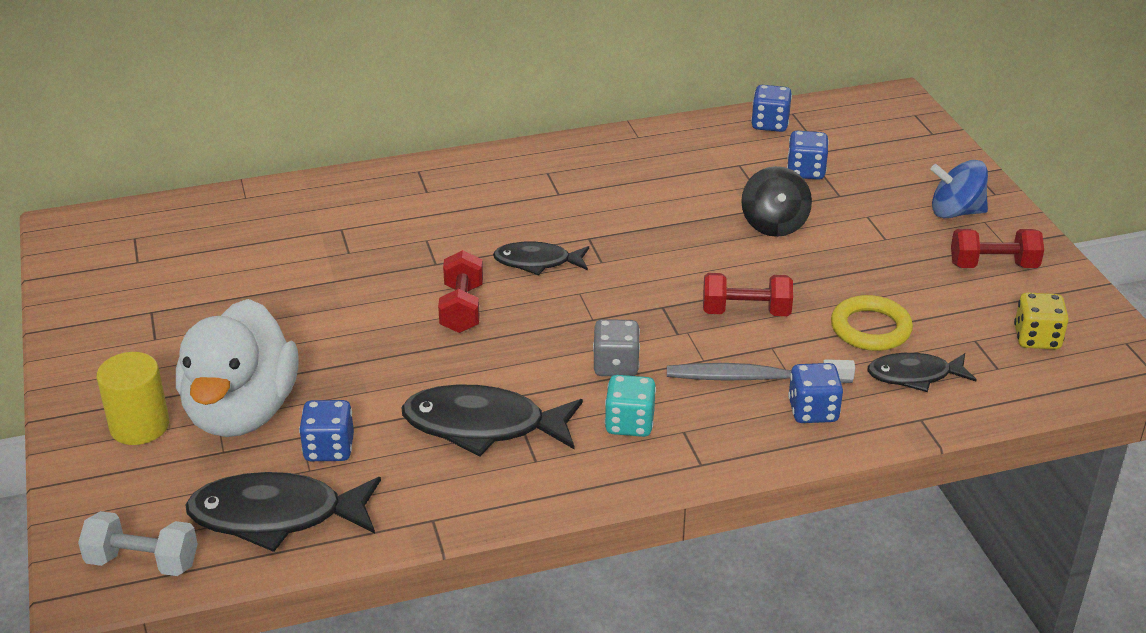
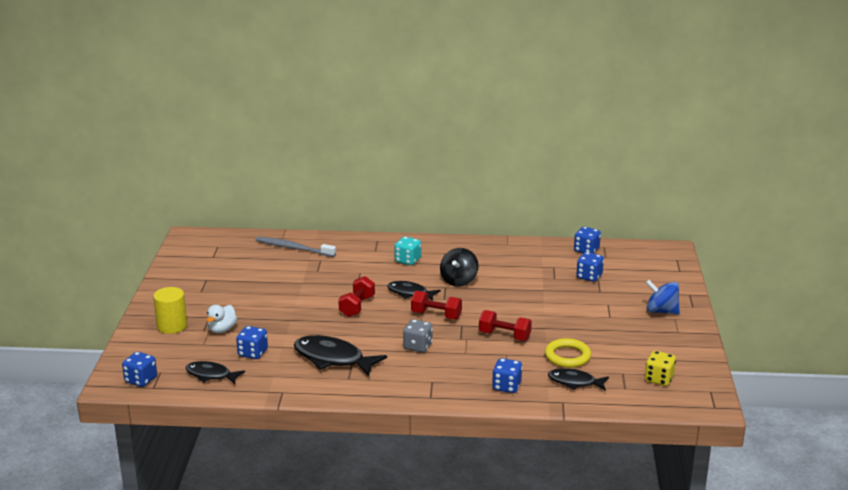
camera: 20 degrees right, 10 degrees down
(143, 562) = (141, 380): white dumbbell -> blue dice
(242, 412) = (222, 329): white duck -> white duck, size x0.45
(276, 516) = (211, 375): black fish -> black fish, size x0.61
(629, 424) = (406, 372): turquoise dice -> turquoise dice (407, 260)
(753, 378) = (486, 366): grey toothbrush -> grey toothbrush (293, 248)
(774, 224) = (551, 299): black spinning top -> black spinning top (459, 281)
(993, 265) = (662, 340): red dumbbell -> red dumbbell (436, 315)

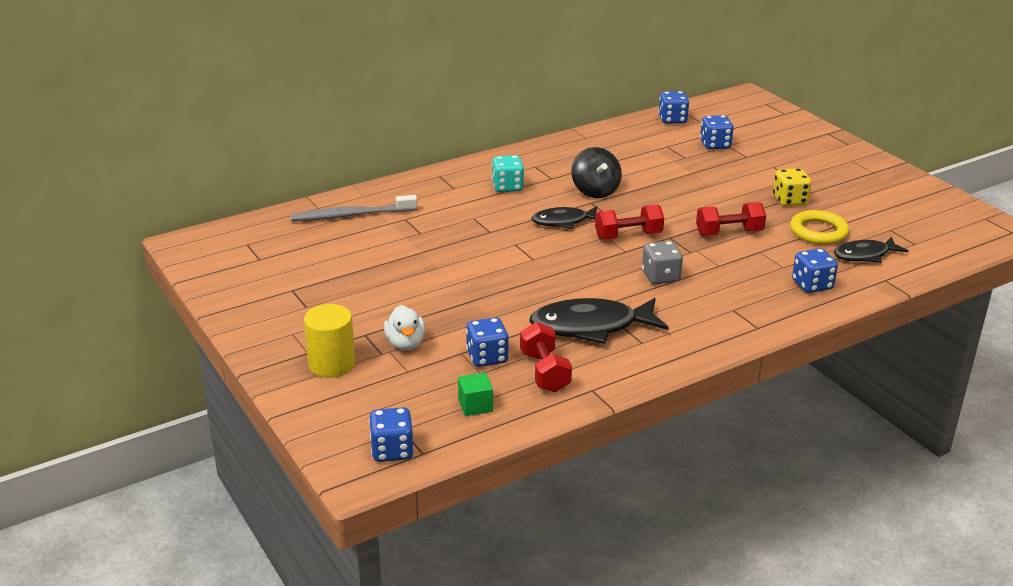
camera: 35 degrees left, 5 degrees up
(211, 375) = (475, 405): black fish -> green cube
(357, 306) = (528, 257): red dumbbell -> red dumbbell (544, 372)
(659, 379) = (928, 223): yellow dice -> yellow dice (789, 200)
(661, 311) = (829, 157): blue spinning top -> none

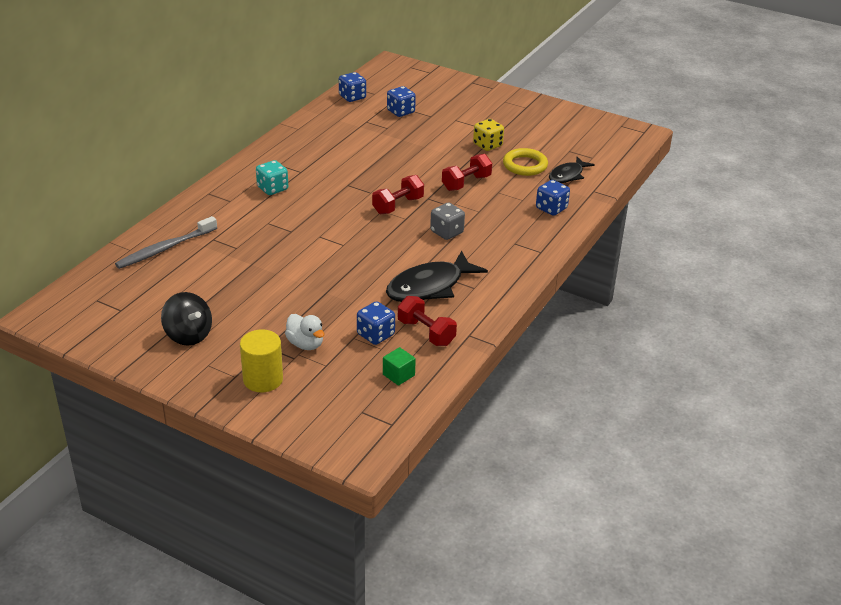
camera: 30 degrees left, 5 degrees up
(392, 451) = (368, 430): blue dice -> none
(564, 221) = (341, 207): black fish -> none
(595, 191) = (343, 174): black spinning top -> black spinning top (188, 335)

